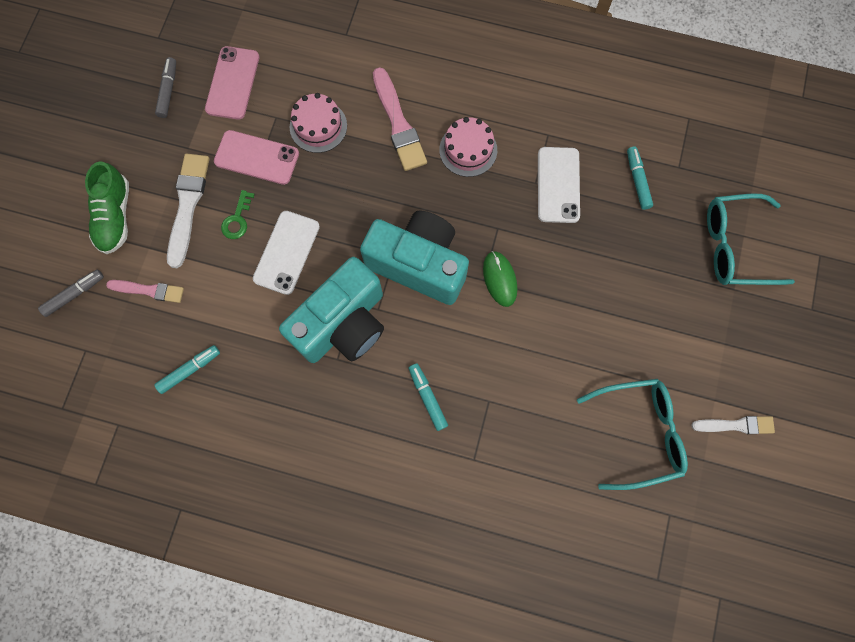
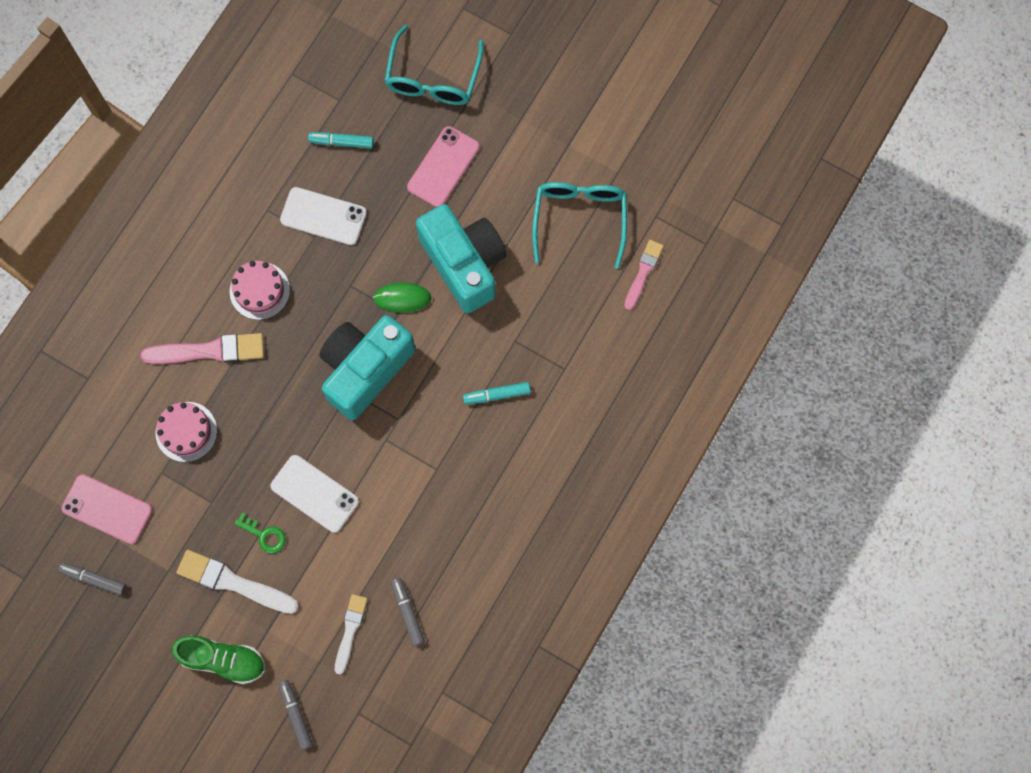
camera: 75 degrees left, 0 degrees up
(148, 290) = (314, 639): pink brush -> pink brush (643, 273)
(190, 370) = (408, 612): turquoise marker -> grey marker
(257, 157) = (202, 501): pink phone -> pink phone (443, 167)
(343, 324) = (403, 455): turquoise camera -> turquoise camera (464, 263)
(735, 425) = (595, 135): white brush -> white brush (350, 631)

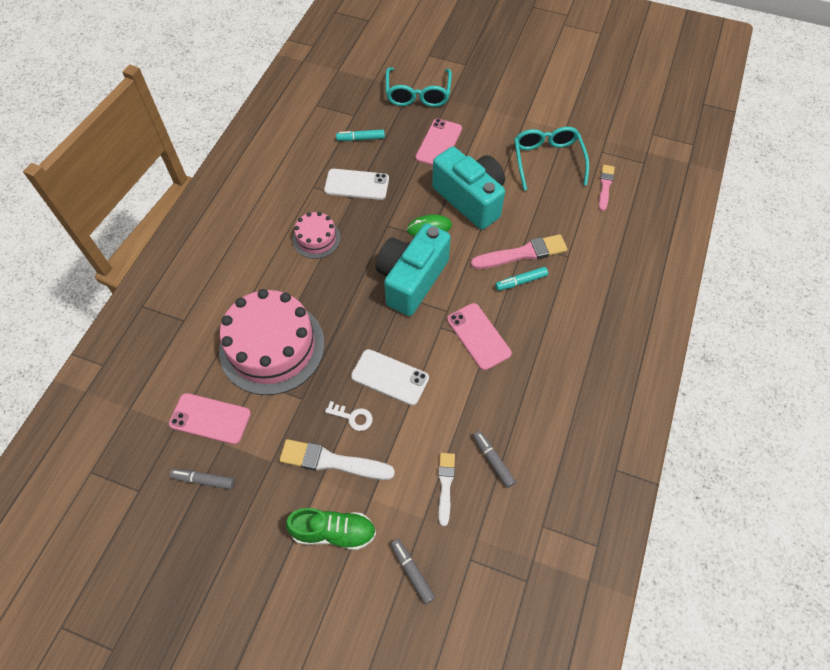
camera: 10 degrees left, 15 degrees down
(186, 431) = (272, 347): pink cake -> pink cake, size x2.00
(208, 351) = (282, 285): pink brush -> pink brush (522, 253)
(264, 535) = (353, 417): green key -> white key
(428, 459) = (478, 336): none -> pink phone

